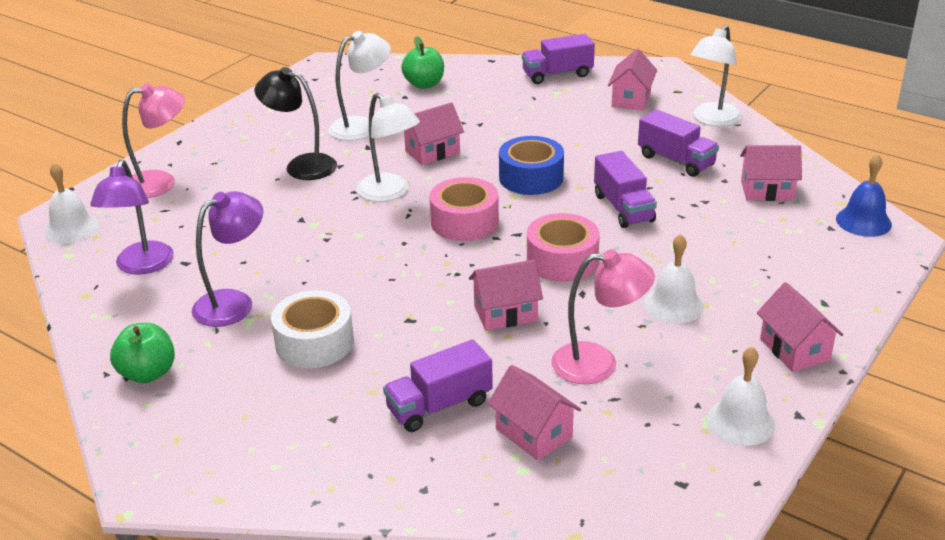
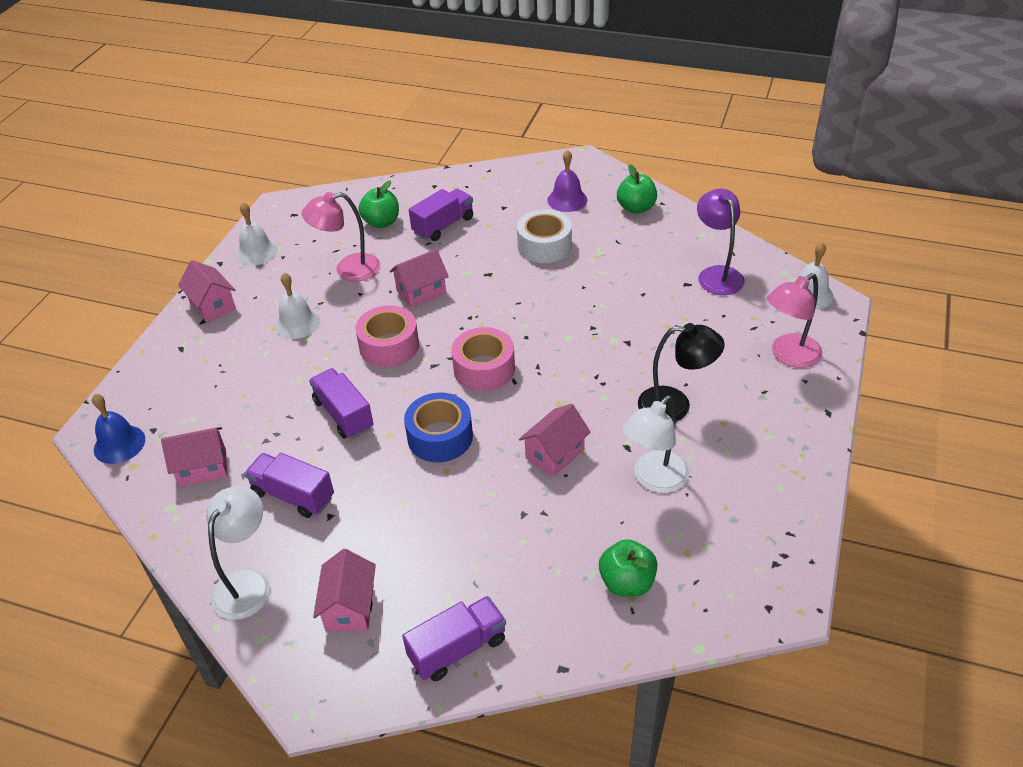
camera: 165 degrees right, 10 degrees up
(231, 410) = (567, 200): none -> purple bell
(234, 303) = (621, 261): purple lamp -> none
(390, 193) = (567, 388): white lamp -> none
(533, 433) = (381, 222): pink house -> green apple

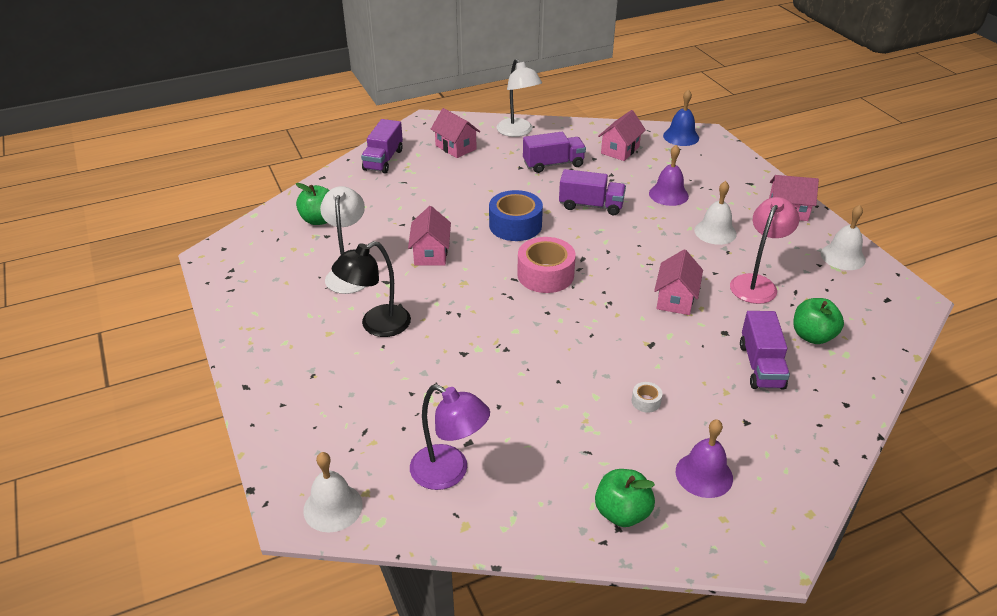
camera: 135 degrees right, 5 degrees down
(262, 382) = (668, 194): none -> purple bell
(389, 346) = (631, 253): pink tape -> none
(544, 246) = (646, 401): white tape -> white tape, size x0.43
(789, 356) = (311, 420): pink lamp -> none

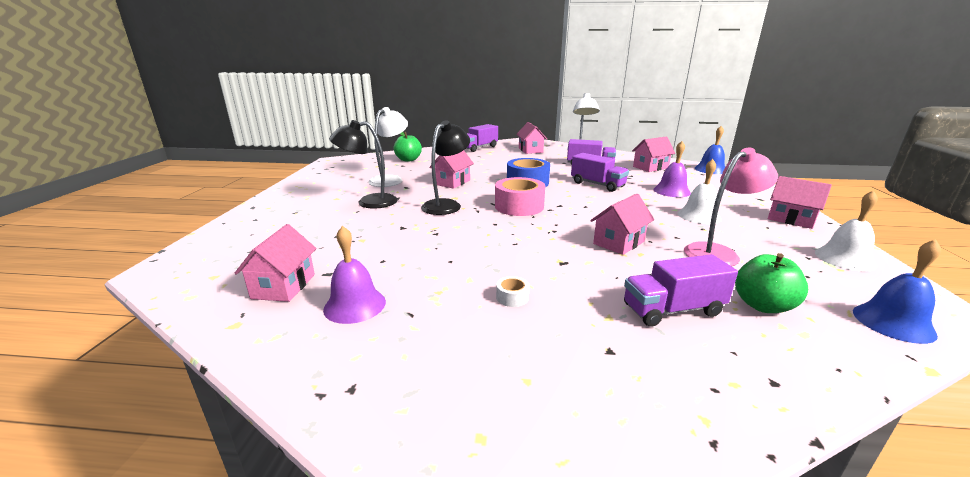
camera: 30 degrees right, 15 degrees down
(333, 507) = (180, 276): white bell -> none
(449, 473) = (284, 286): purple lamp -> pink house
(468, 299) = (446, 205): none -> black lamp
(622, 513) = (374, 376): green apple -> none
(704, 474) = (506, 379): purple bell -> purple bell (355, 305)
(761, 366) = (672, 310): purple truck -> purple truck turned 45 degrees clockwise
(889, 321) = (893, 322): none -> blue bell

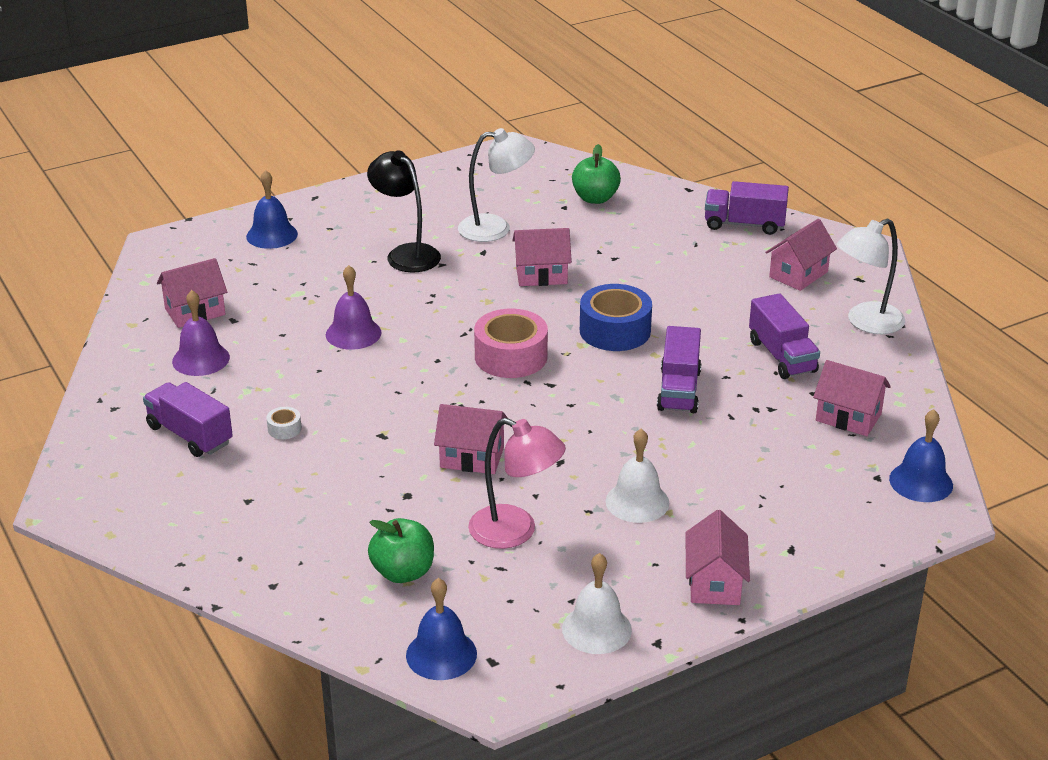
camera: 55 degrees right, 10 degrees up
(258, 229) = (272, 235): none -> blue bell
(446, 205) = (456, 306): black lamp -> none
(671, 191) = (729, 461): purple bell -> purple bell (353, 333)
(672, 310) = (343, 520): purple truck -> purple truck (189, 435)

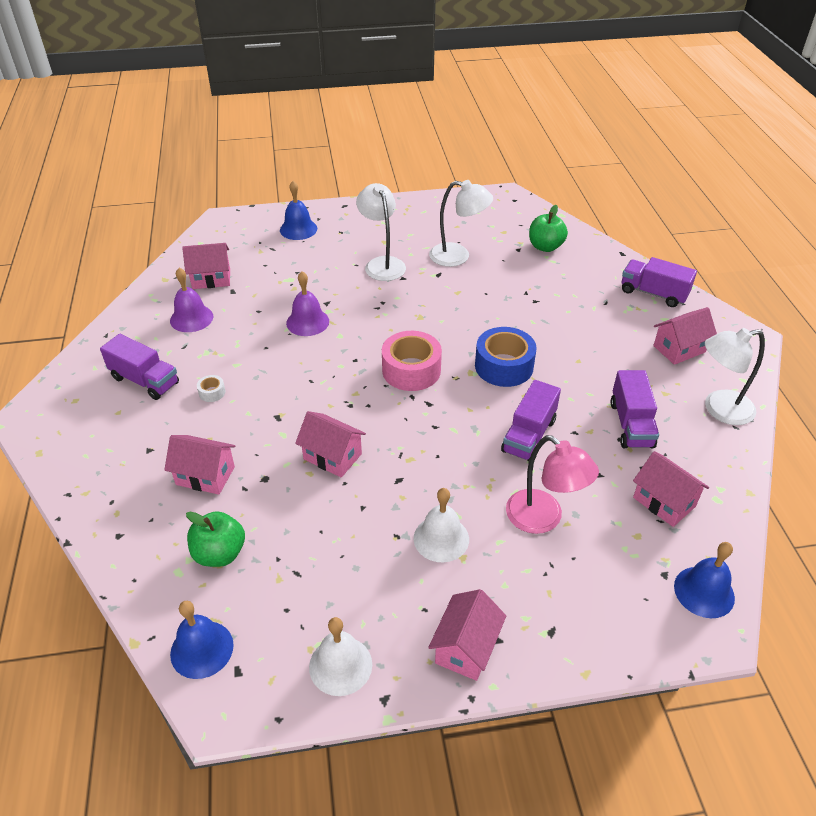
camera: 20 degrees right, 10 degrees up
(189, 435) = (145, 380): purple truck -> purple truck turned 150 degrees clockwise
(406, 254) = (382, 264): black lamp -> white lamp
(515, 532) = (327, 539): pink lamp -> pink lamp (543, 519)
(541, 275) = (471, 303): pink house -> pink house (205, 475)

